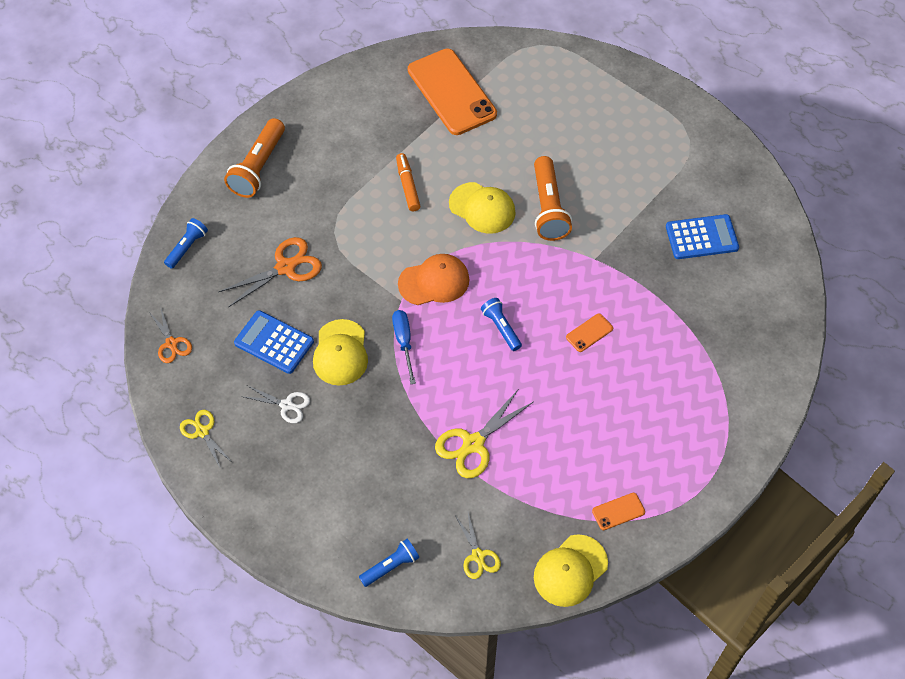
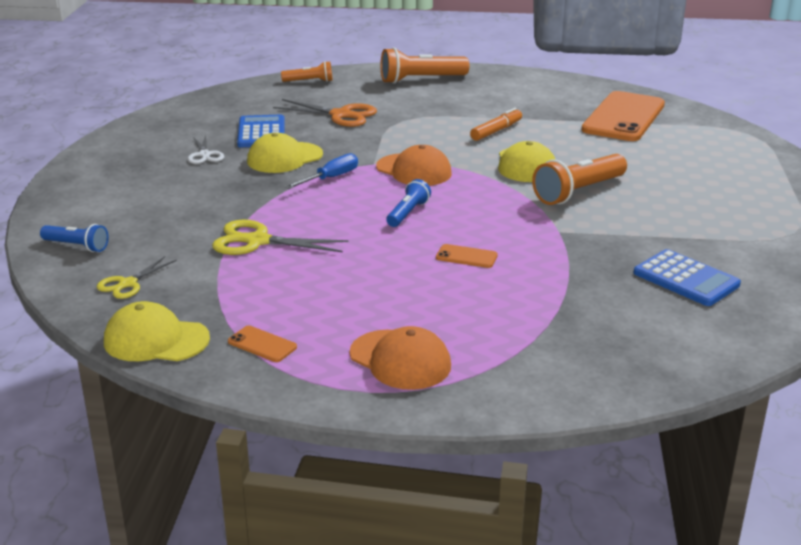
camera: 55 degrees right, 30 degrees down
(171, 343) = (213, 102): orange scissors -> none
(187, 247) = (309, 81): blue flashlight -> orange flashlight
(202, 431) = (142, 135): yellow scissors -> none
(687, 446) = (400, 360): none -> orange cap

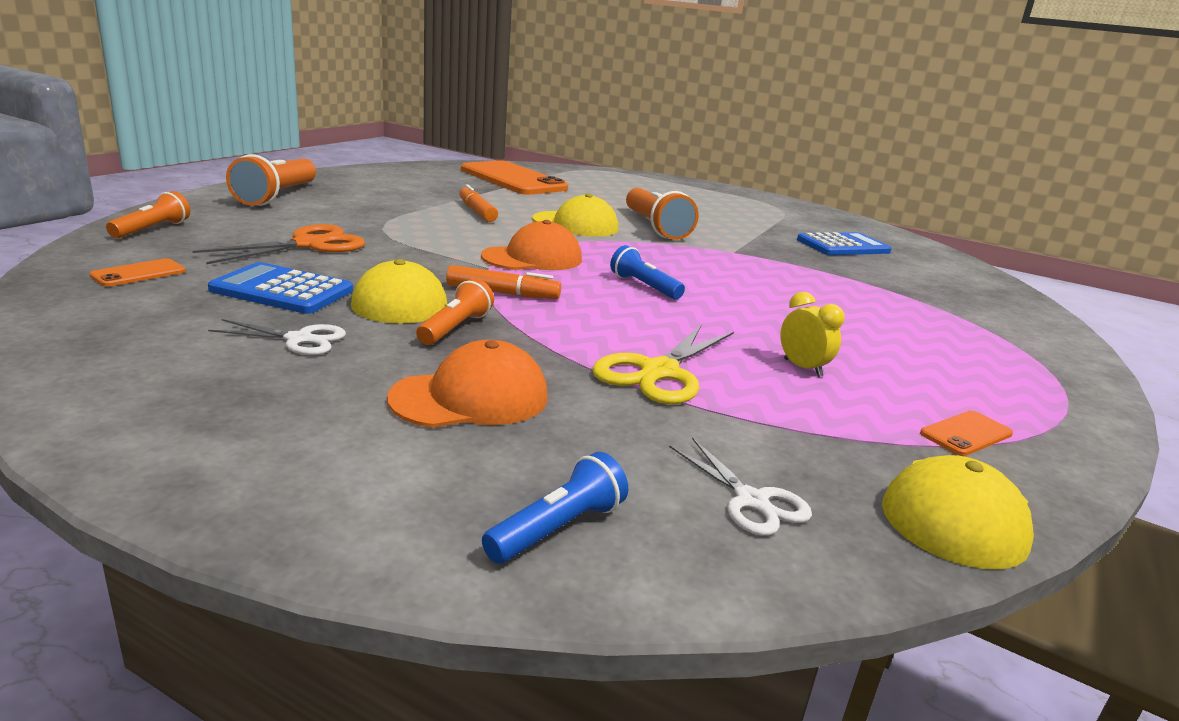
camera: 70 degrees left, 5 degrees down
(128, 284) = (752, 501): yellow scissors -> white scissors
(259, 180) = (455, 328): none -> orange flashlight
(314, 283) = (802, 368): none -> yellow clock
(330, 178) = (503, 293): blue screwdriver -> orange marker
(400, 360) = (995, 370): orange cap -> orange cap (470, 397)
(466, 257) = (767, 291): orange phone -> orange phone (139, 273)

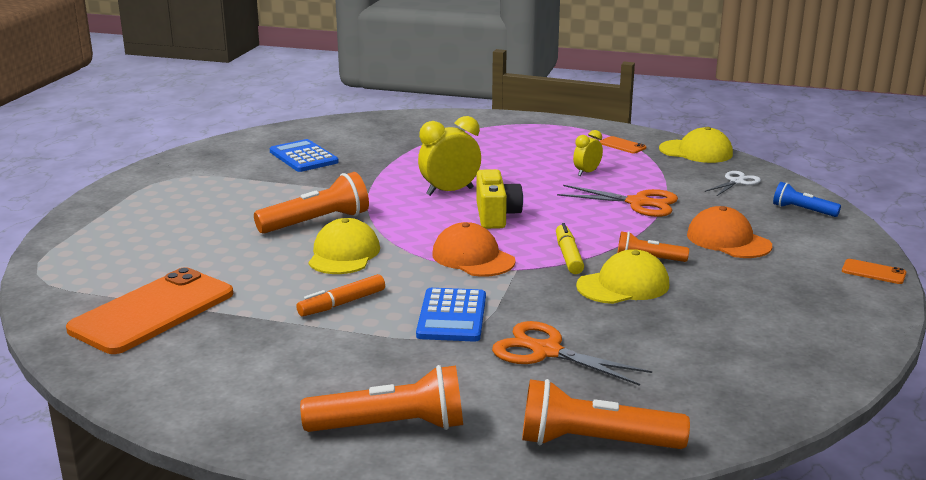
camera: 100 degrees left, 0 degrees up
(139, 273) = (702, 394): orange phone -> orange phone (873, 272)
(152, 229) = (595, 442): orange flashlight -> orange flashlight, size x1.72
(282, 290) = (660, 328): blue calculator -> blue calculator (452, 316)
(299, 339) = (725, 298): white scissors -> none
(503, 293) = (568, 256): orange marker -> yellow marker
(644, 286) = (496, 215): blue flashlight -> yellow camera
(659, 372) = (638, 203): yellow scissors -> orange scissors
(728, 281) = (449, 192): none -> yellow clock

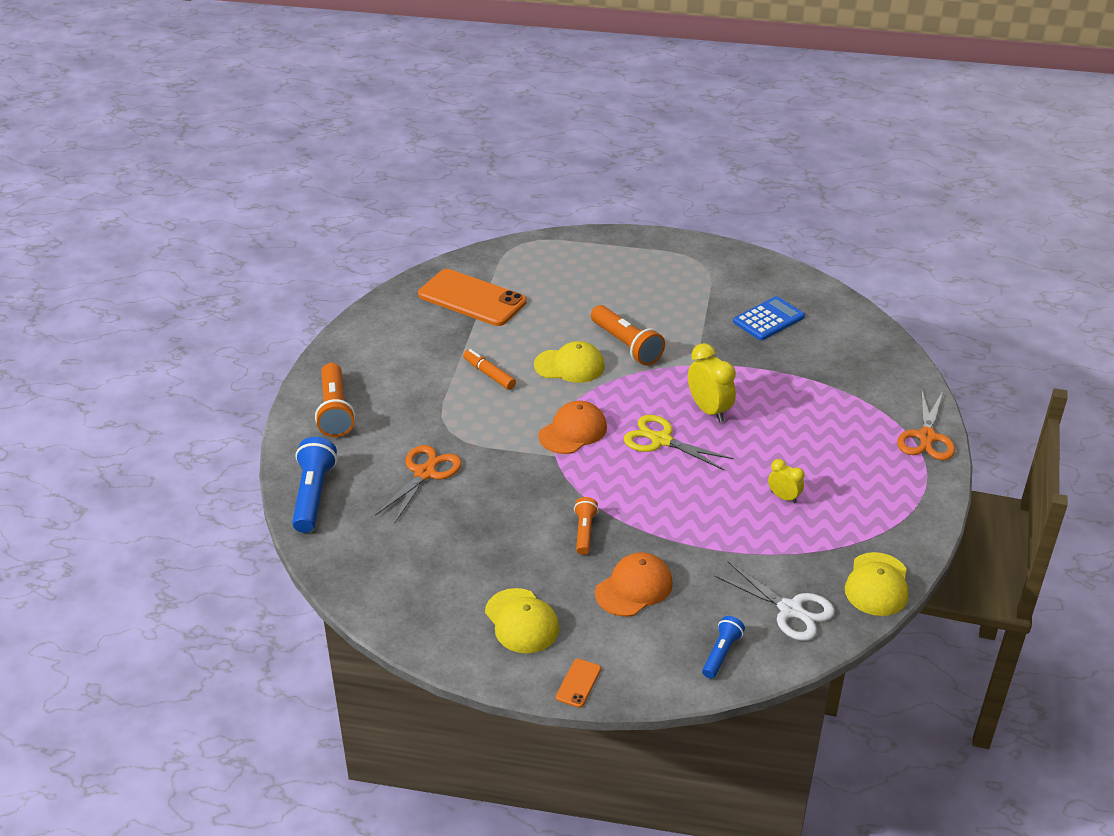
camera: 85 degrees right, 15 degrees up
(452, 316) = (474, 426): blue calculator -> none
(496, 215) = (661, 440): yellow camera -> yellow scissors
(568, 256) = (584, 484): yellow marker -> none
(595, 442) = (313, 495): orange flashlight -> blue flashlight
(622, 145) = (876, 525): orange phone -> none
(623, 285) = (533, 515): yellow cap -> yellow cap (521, 621)
(638, 203) = (712, 531): orange scissors -> orange scissors (926, 437)
(737, 182) = (790, 610): white scissors -> white scissors, size x1.62

